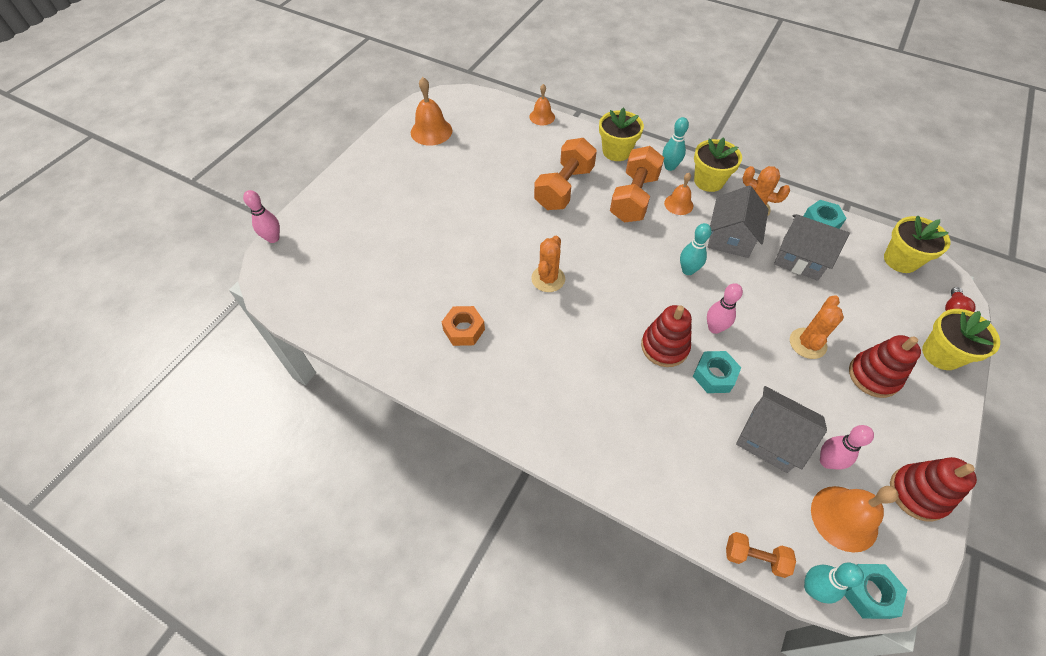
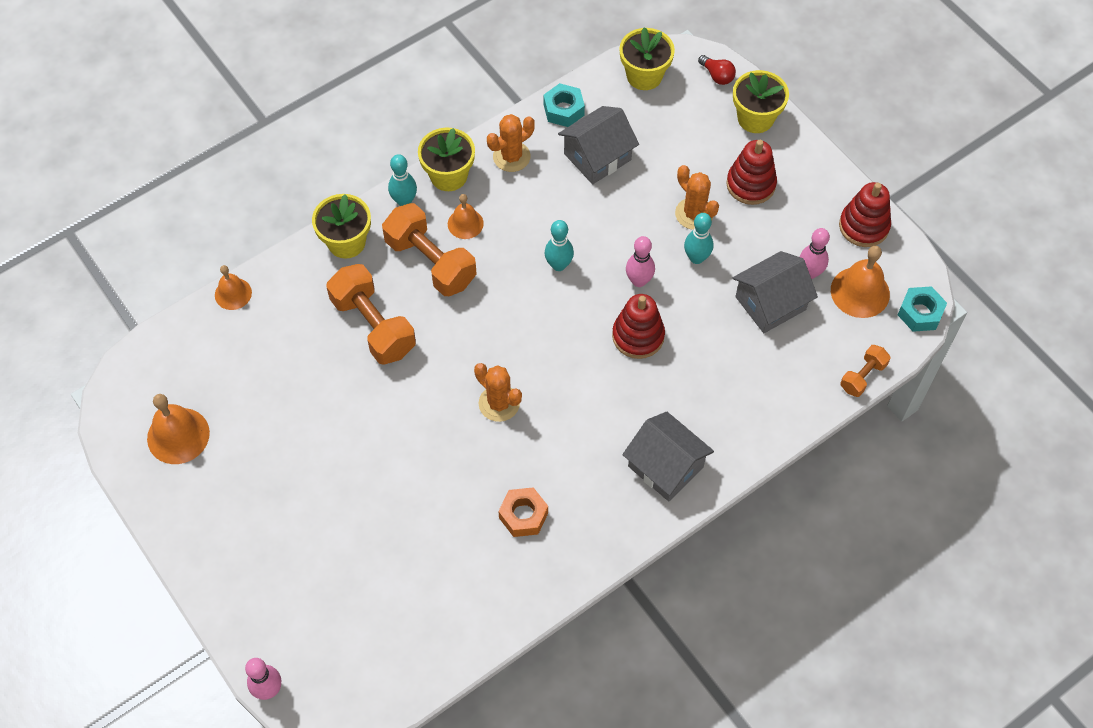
camera: 65 degrees left, 5 degrees up
(714, 375) = (689, 311): turquoise nut -> none
(730, 237) = (538, 202): grey house -> grey house (665, 466)
(812, 588) = (901, 349): turquoise bowling pin -> turquoise bowling pin (696, 258)

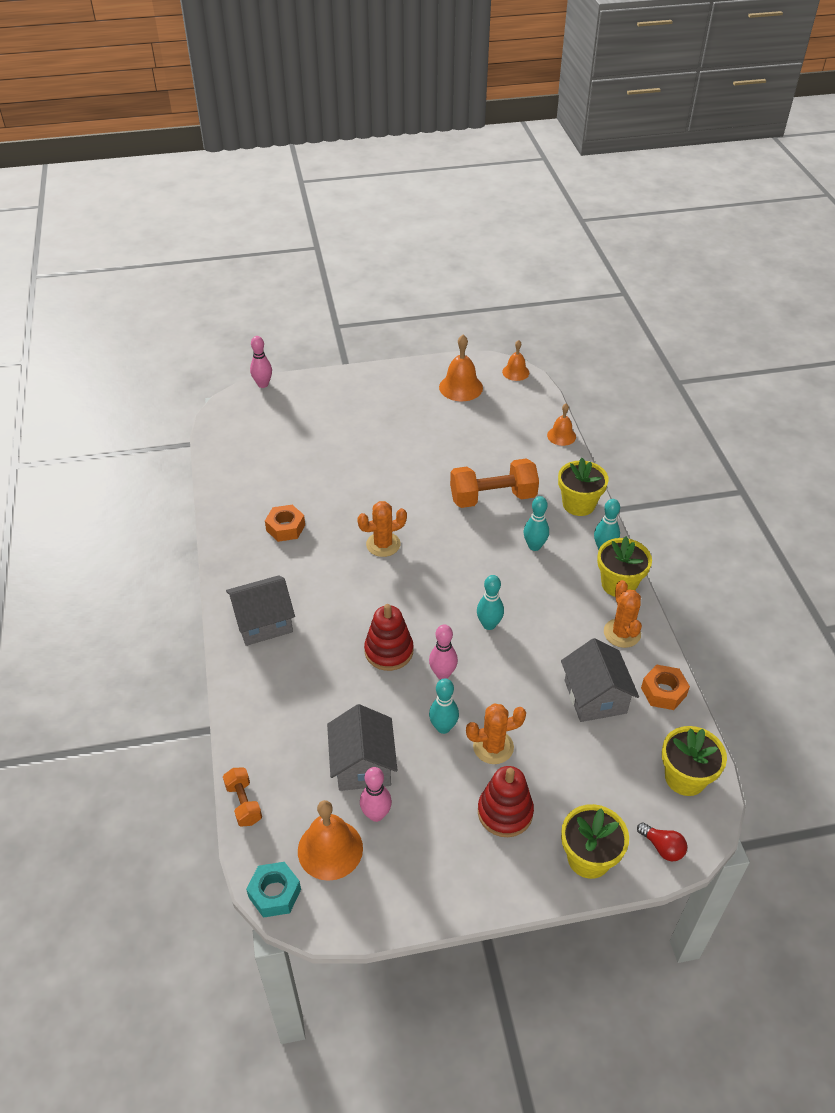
camera: 115 degrees right, 15 degrees down
(431, 262) = (534, 546): orange dumbbell -> turquoise bowling pin
(465, 223) = (562, 579): orange bell -> orange bell (515, 372)
(563, 110) = (663, 692): turquoise nut -> orange nut
(717, 76) = (662, 847): red light bulb -> red light bulb turned 120 degrees counterclockwise
(863, 226) = (402, 895): red stacking toy -> none

